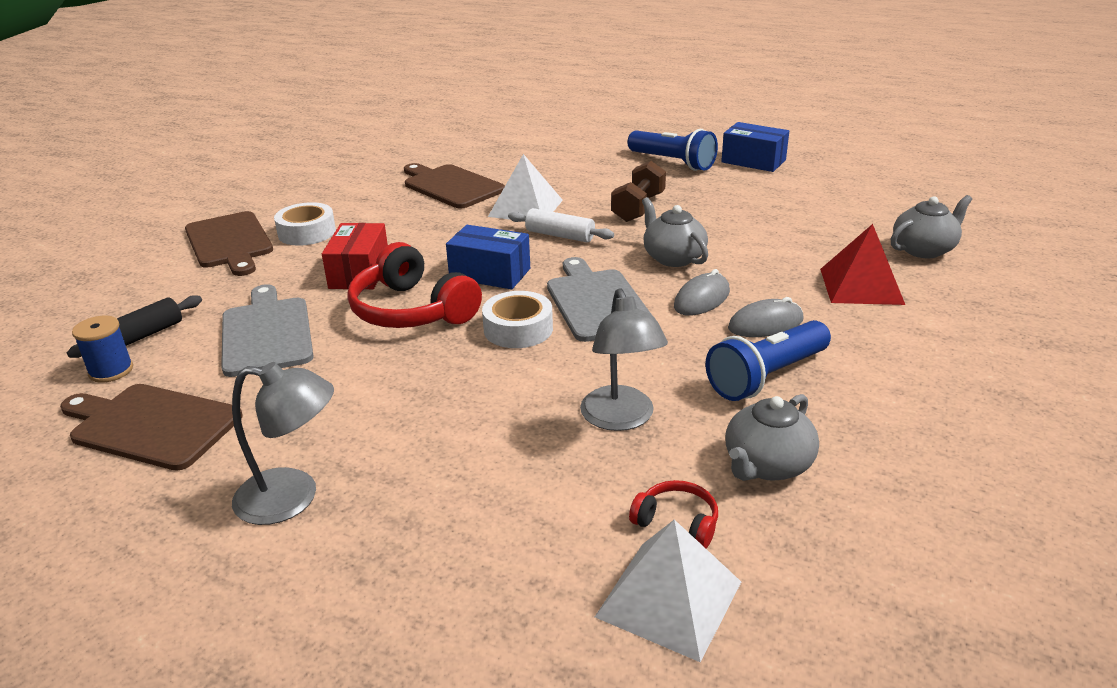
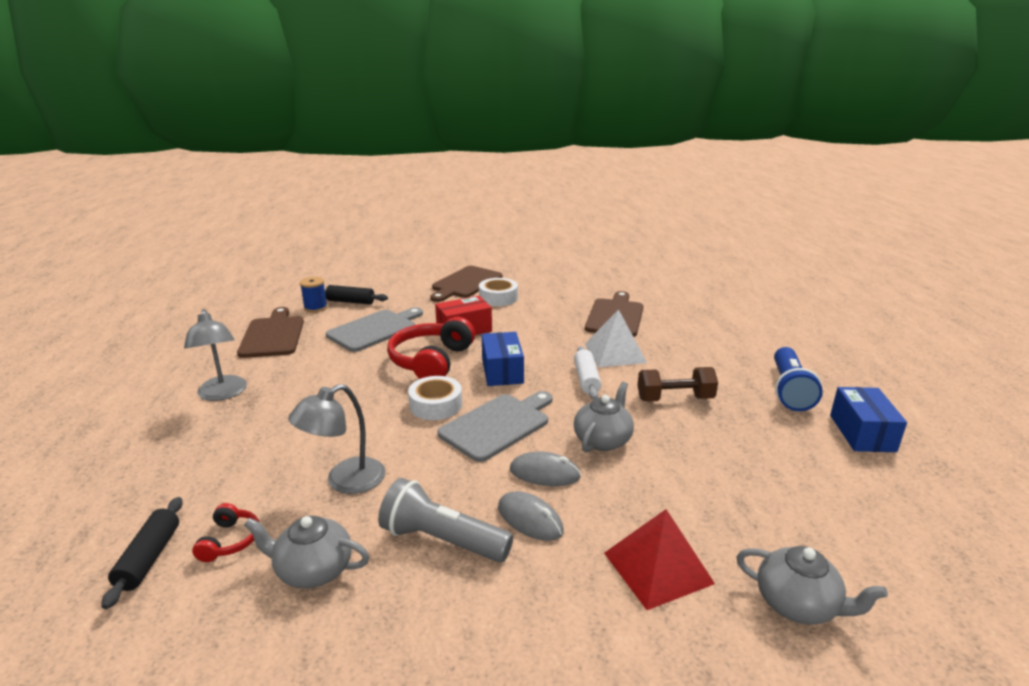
camera: 60 degrees right, 5 degrees down
(669, 599) = (149, 558): white pyramid -> black rolling pin
(767, 377) = (442, 540): blue flashlight -> grey flashlight

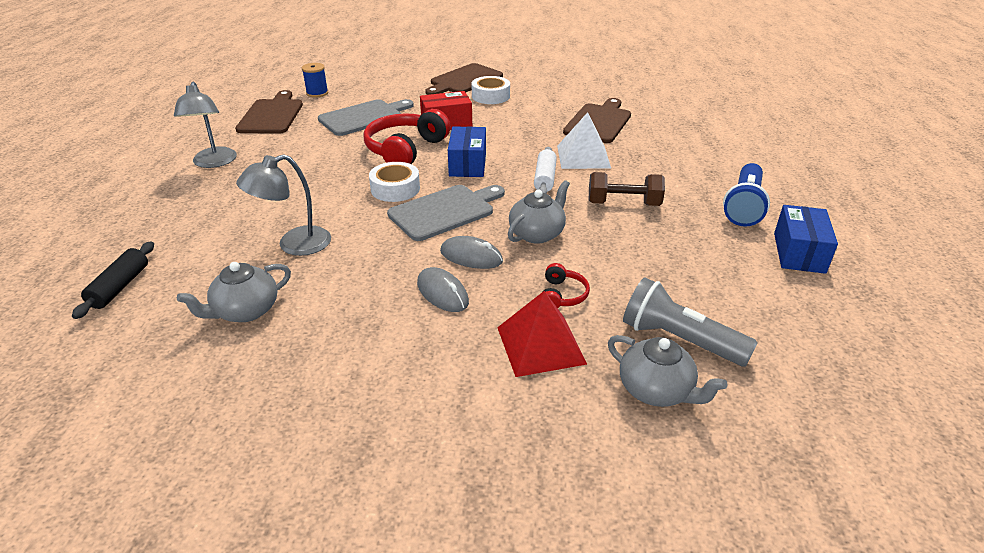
camera: 10 degrees right, 10 degrees up
(230, 541) = (186, 281): red headphones -> red headphones (562, 295)
(313, 570) = (245, 311): grey teapot -> grey teapot turned 60 degrees counterclockwise
(350, 301) = (350, 90): black rolling pin -> none
(442, 540) = (360, 301): grey flashlight -> grey flashlight (679, 340)

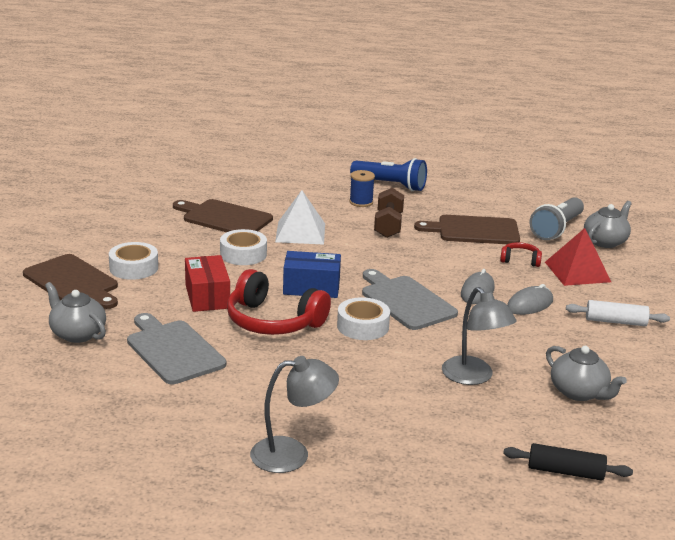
camera: 90 degrees left, 10 degrees down
(272, 115) = (144, 424): brown cutting board -> brown cutting board (474, 230)
(317, 93) = (72, 391): blue spool -> blue spool (361, 202)
(527, 133) = (243, 254): none -> white tape
(537, 233) = (438, 263): grey teapot -> grey teapot (77, 334)
(544, 178) = (343, 253): white rolling pin -> white rolling pin (615, 322)
(799, 252) = (451, 180): blue box -> none

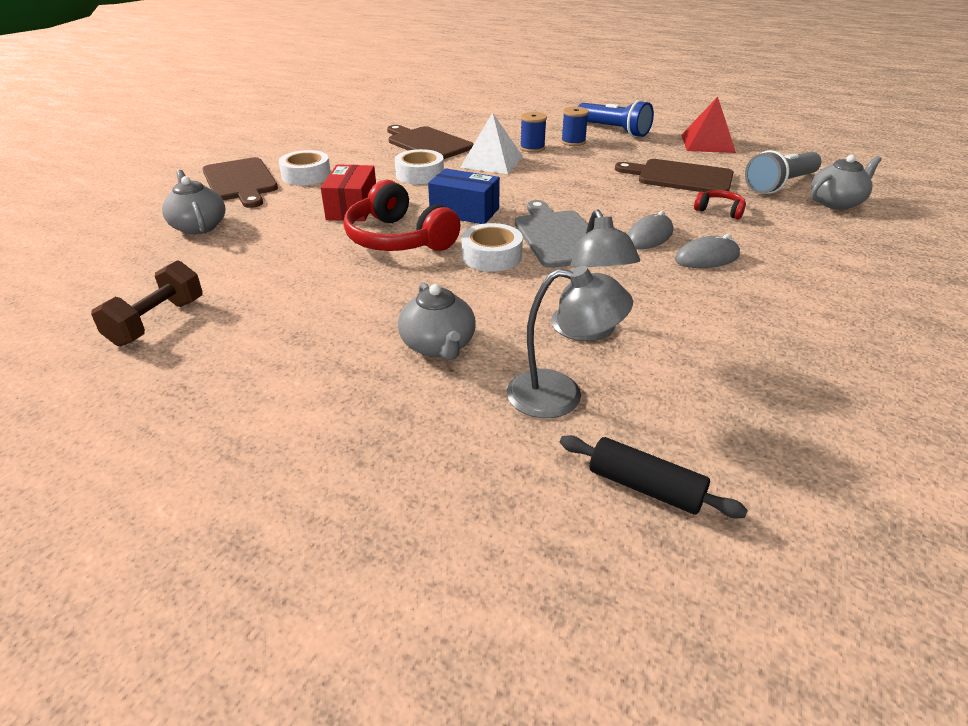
camera: 20 degrees right, 10 degrees up
(173, 350) = (273, 254): grey cutting board -> none
(292, 454) = (298, 390): grey lamp -> grey lamp (560, 395)
(327, 213) = (532, 148): none -> blue spool
(388, 225) = (587, 164): brown dumbbell -> brown dumbbell (157, 322)
(577, 272) = (786, 230): red pyramid -> red pyramid (707, 143)
(579, 392) = (721, 374): grey teapot -> grey teapot (438, 346)
(615, 322) = (813, 291): white rolling pin -> none

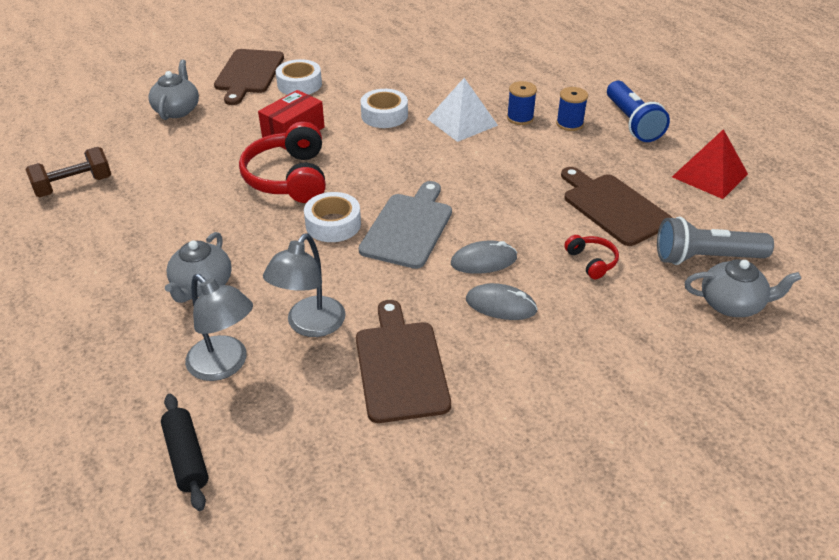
camera: 35 degrees right, 5 degrees up
(427, 143) = (435, 80): brown cutting board -> brown cutting board (400, 366)
(464, 211) = (369, 170): blue box -> none

